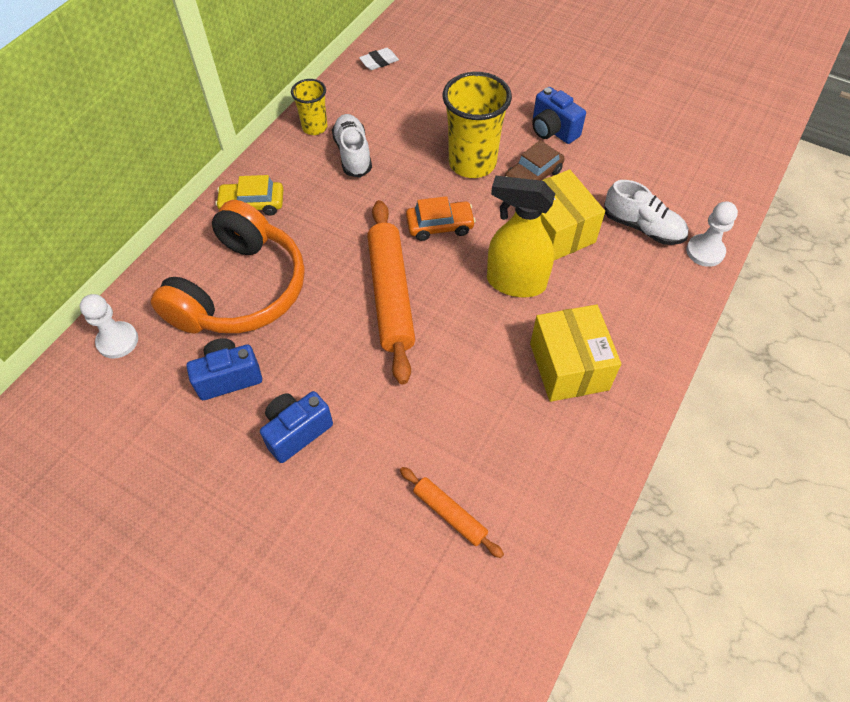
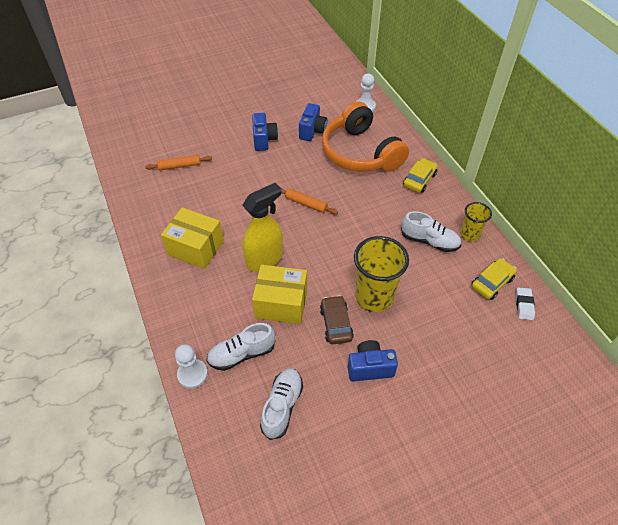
camera: 125 degrees right, 5 degrees down
(370, 90) = (492, 282): none -> yellow car
(390, 295) = (306, 204): orange rolling pin -> orange rolling pin, size x0.51
(440, 226) = (335, 250): orange car -> none
(653, 168) = (282, 406): none -> white shoe

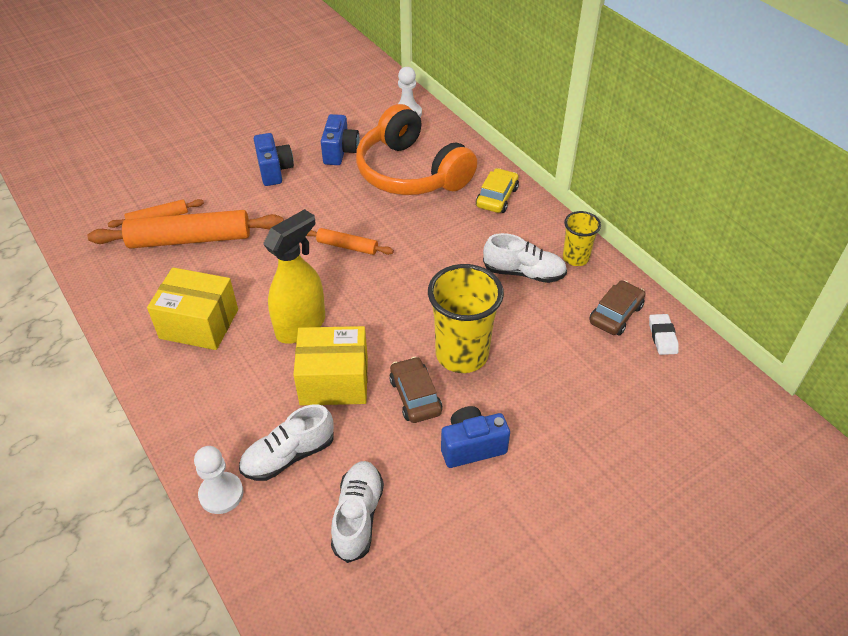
camera: 10 degrees left, 5 degrees down
(199, 184) = (190, 239): none -> orange rolling pin
(492, 282) = (615, 314): yellow car -> brown car

